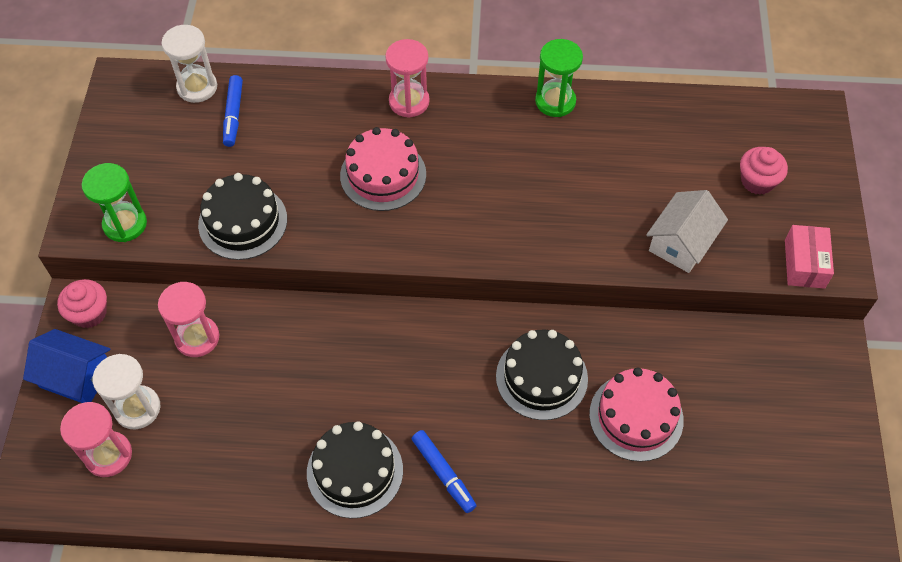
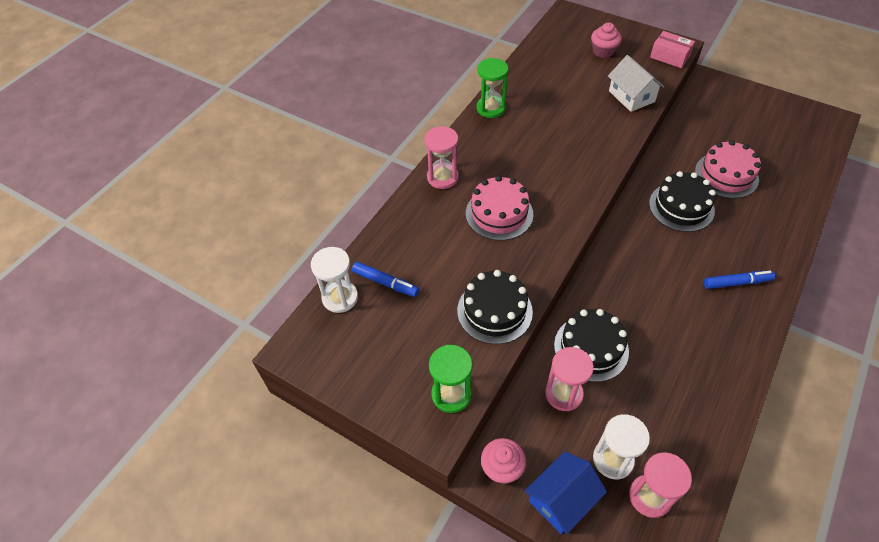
camera: 60 degrees left, 5 degrees down
(355, 471) = (719, 331): black cake -> black cake (591, 348)

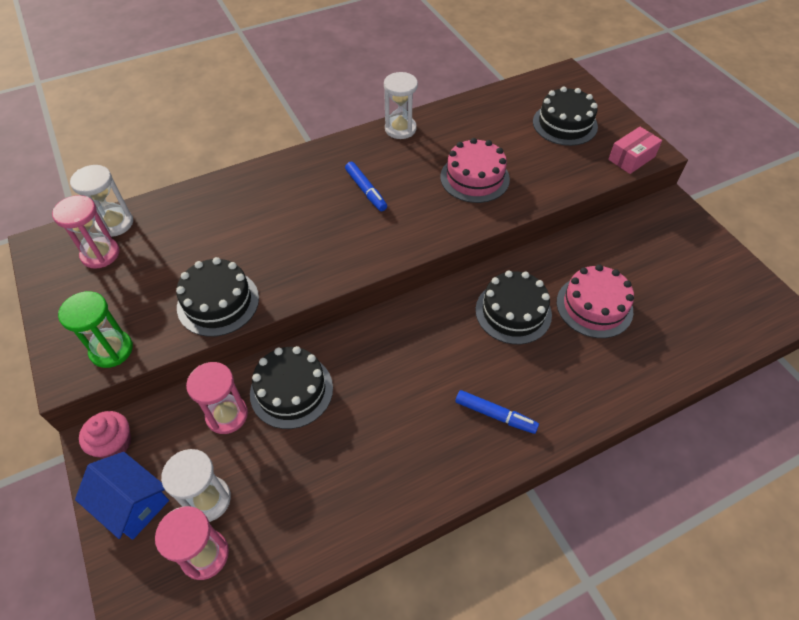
camera: 30 degrees right, 0 degrees up
(385, 282) = (159, 230): blue marker -> blue marker (366, 190)
(442, 177) = (296, 168): pink hourglass -> pink hourglass (100, 254)
(491, 108) = (400, 129): green hourglass -> white hourglass
(499, 213) = (310, 222): pink cake -> pink cake (474, 178)
(562, 499) = (132, 503): blue house -> blue house turned 45 degrees clockwise
(603, 51) = (565, 124): pink cupcake -> black cake
(631, 96) = (549, 178): white house -> none
(669, 57) = (631, 158): pink box -> pink box turned 75 degrees clockwise

